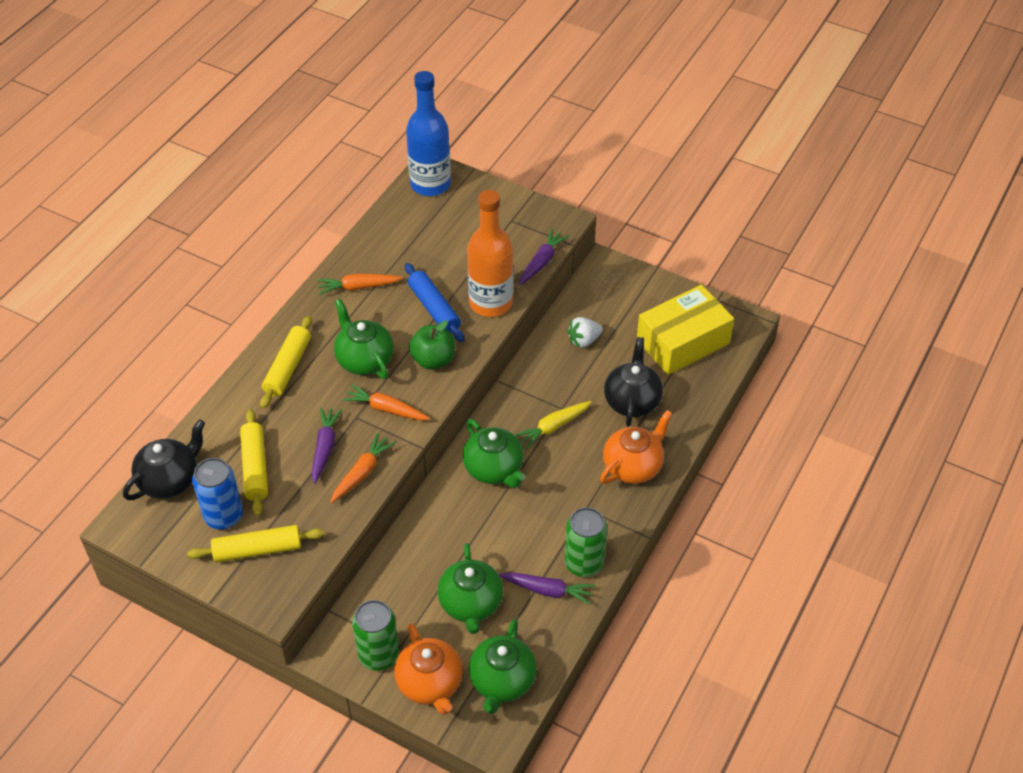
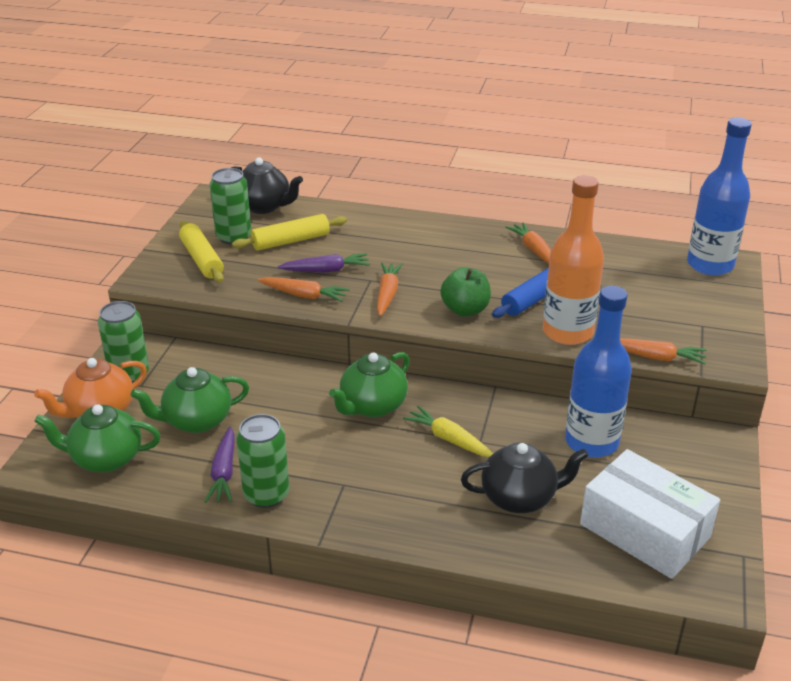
camera: 75 degrees right, 15 degrees down
(224, 516) = (233, 237): blue can -> green can
(288, 367) = (412, 234): yellow rolling pin -> none
(364, 360) = (443, 271): green teapot -> none
(541, 262) = (654, 357): purple carrot -> orange carrot
(584, 340) = (591, 442): white strawberry -> blue bottle
(633, 466) = (419, 514): orange teapot -> none
(683, 342) = (644, 531): yellow box -> white box

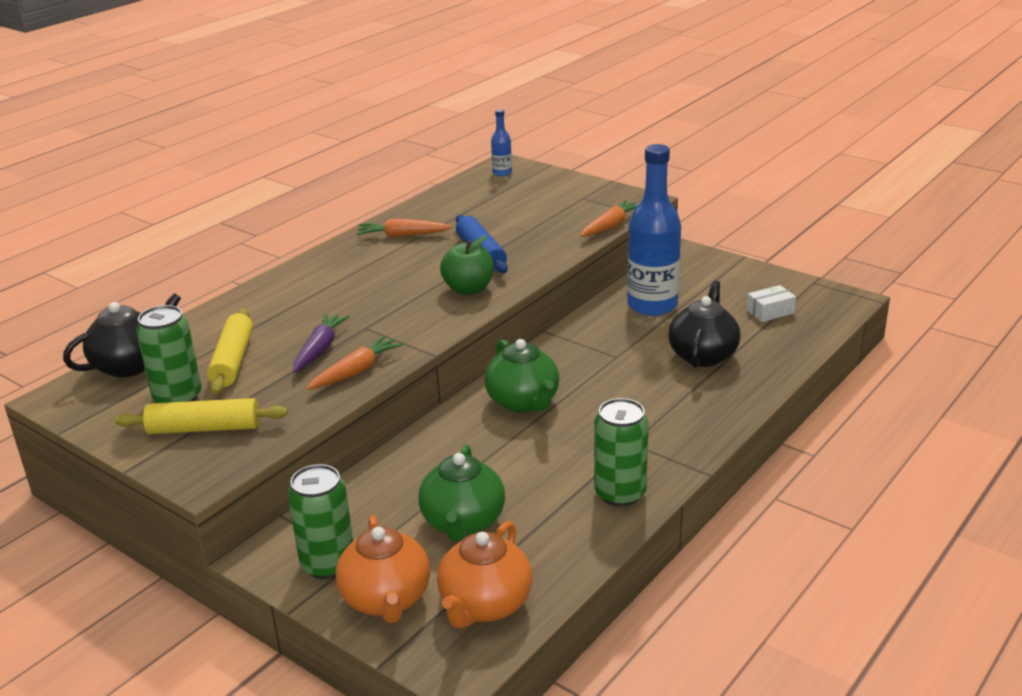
camera: 65 degrees left, 5 degrees down
(105, 458) = (485, 605): green teapot -> orange teapot
(224, 472) = (567, 516): purple carrot -> none
(387, 294) = (402, 323): orange carrot -> none
(449, 439) = (603, 371): yellow carrot -> none
(567, 332) = (546, 251): orange bottle -> none
(644, 531) = (770, 312): white box -> white box, size x0.43
(710, 265) = (502, 173): blue bottle -> blue bottle, size x0.45

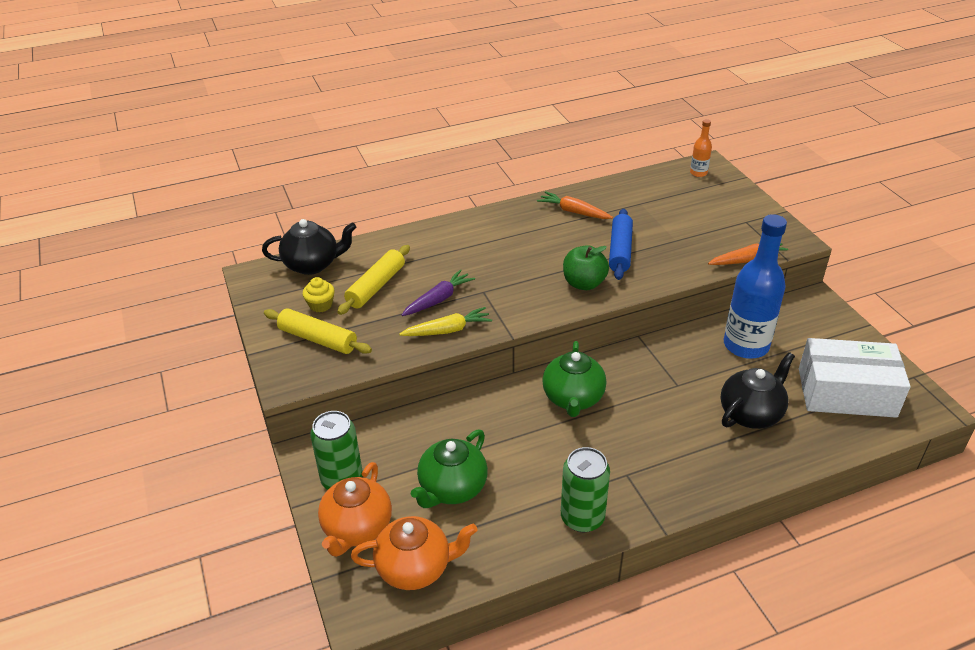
camera: 30 degrees right, 10 degrees up
(178, 397) = (321, 305): green can -> yellow cupcake
(355, 371) = (447, 330): orange carrot -> yellow carrot
(485, 605) = (415, 568): orange teapot -> orange teapot turned 150 degrees counterclockwise
(502, 173) = (698, 173): blue bottle -> orange bottle
(770, 312) = (846, 392): white box -> white box, size x2.35

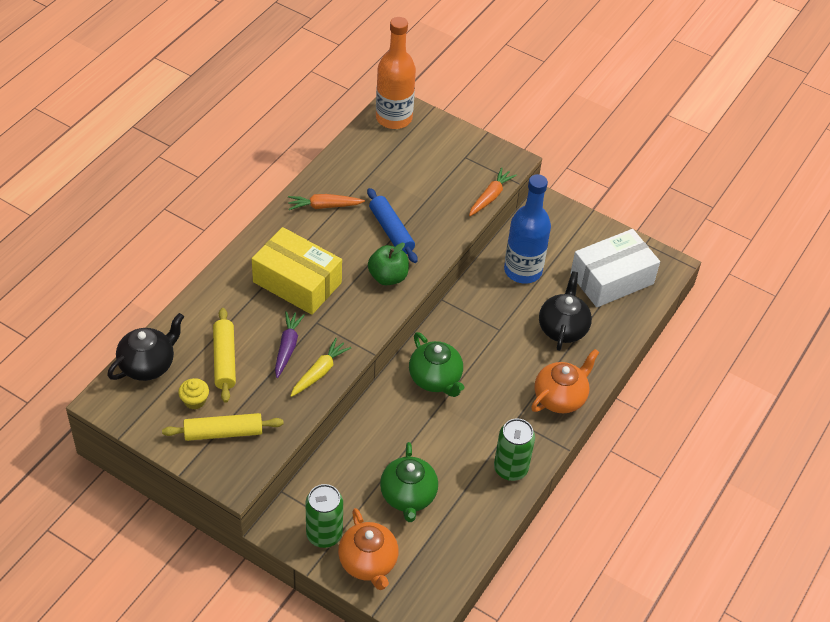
camera: 40 degrees left, 10 degrees up
(415, 568) = (432, 566): orange teapot -> orange teapot (560, 398)
(495, 256) = (297, 282): none -> yellow box
(698, 173) = (394, 118): orange bottle -> orange bottle, size x2.21

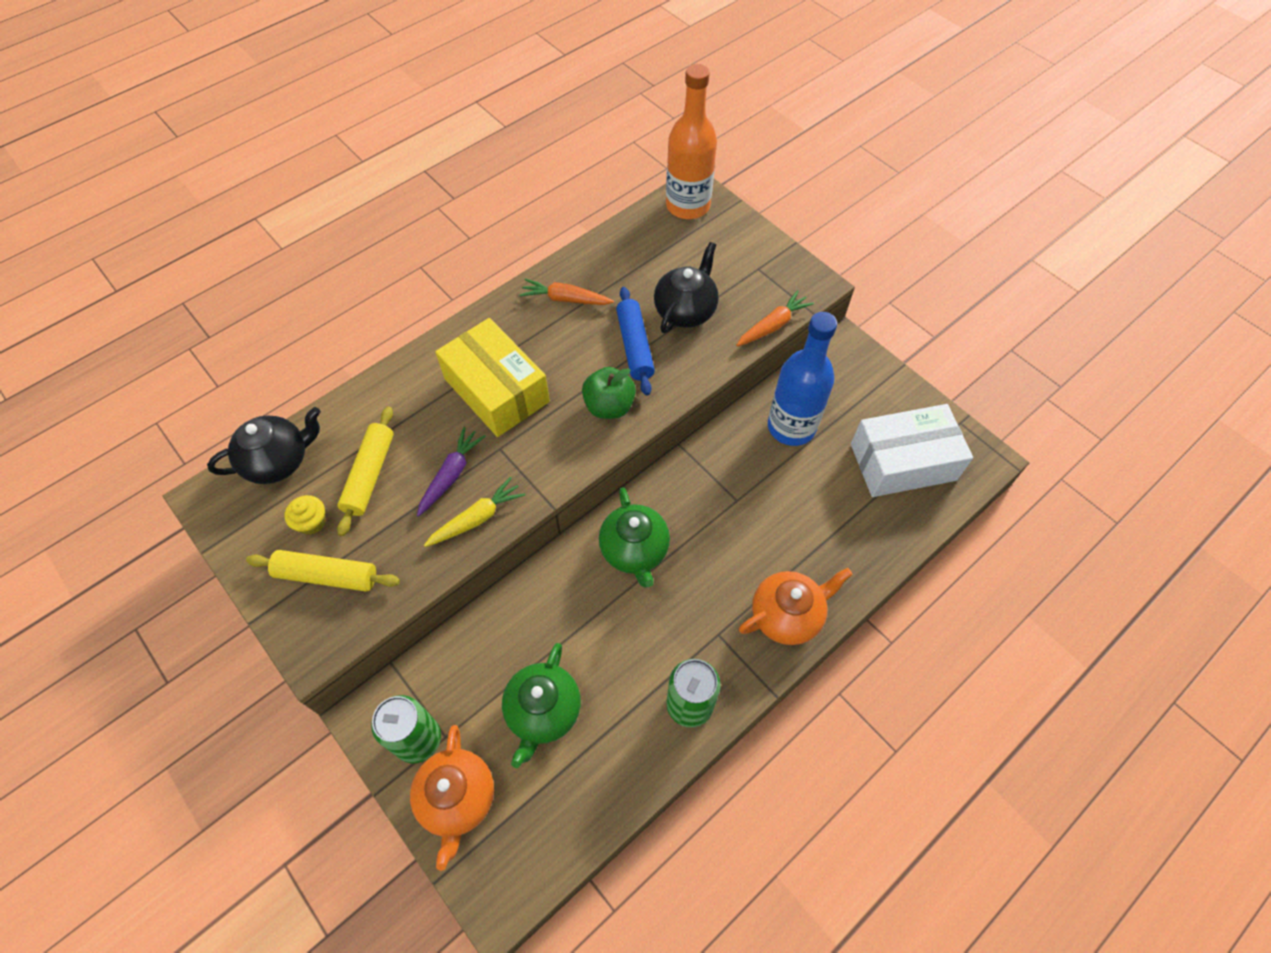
camera: 20 degrees right, 10 degrees up
(563, 328) = (819, 517): black teapot -> black teapot (685, 311)

